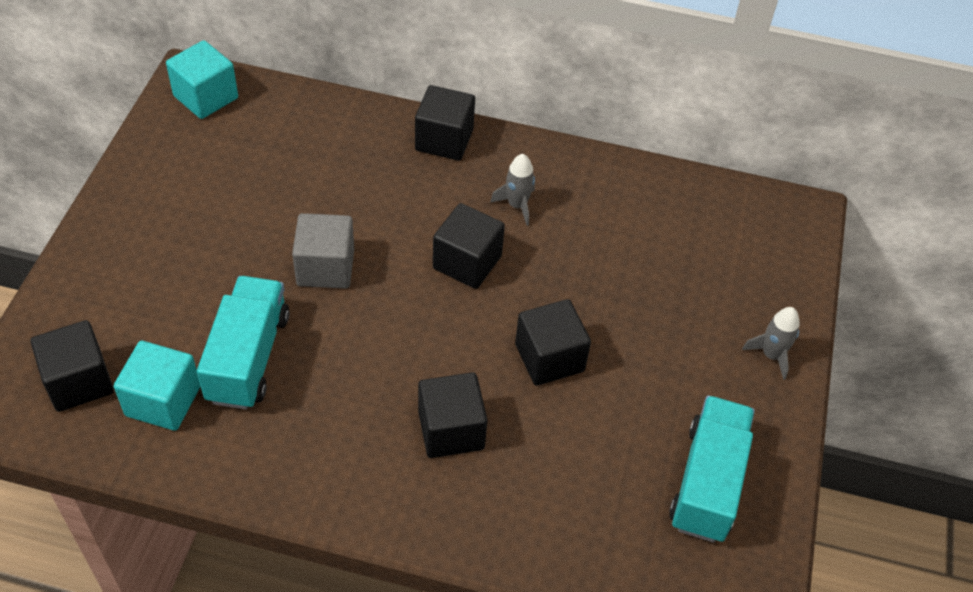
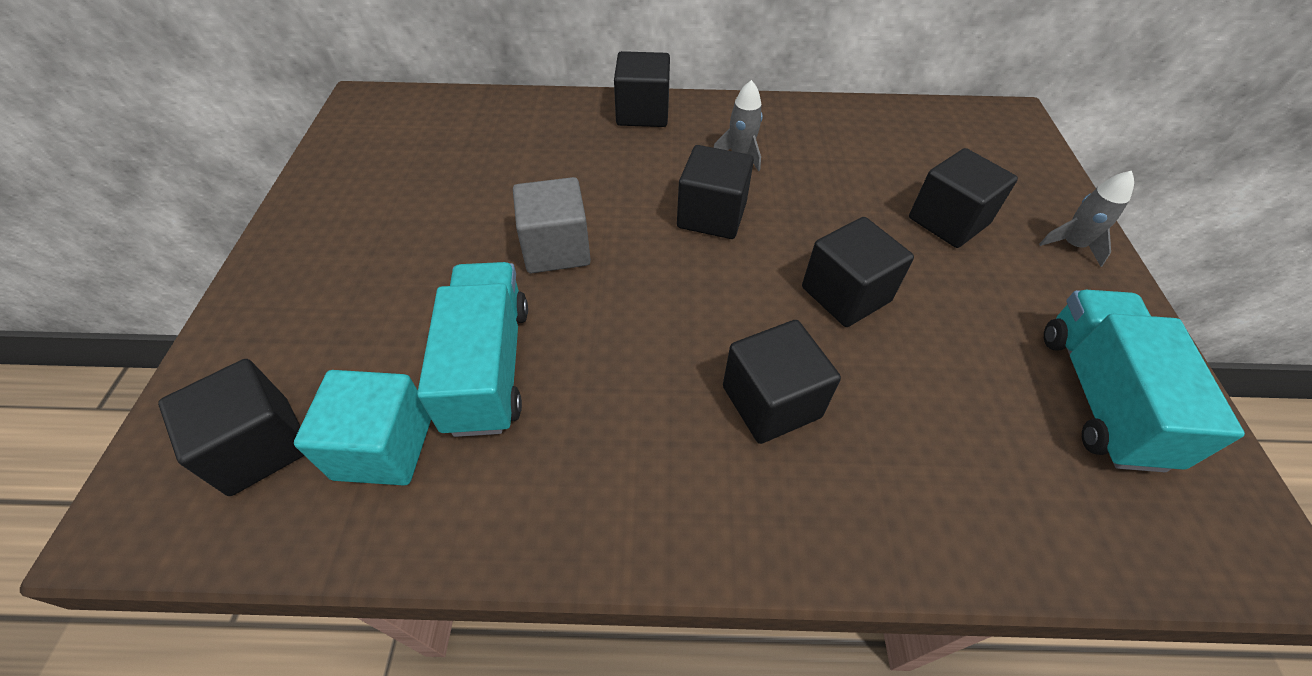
camera: 10 degrees left, 0 degrees up
(206, 97) = (383, 114): turquoise cube -> none
(674, 310) = (948, 221): none -> black cube

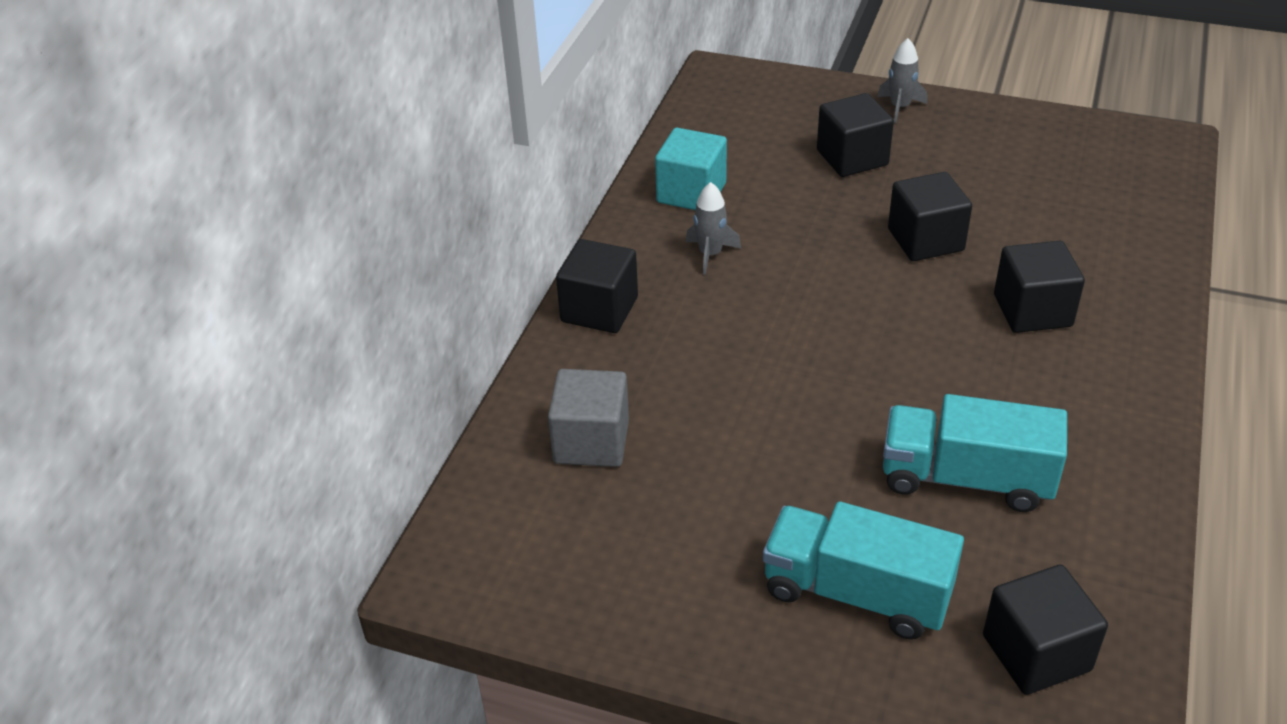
camera: 70 degrees left, 10 degrees down
(384, 447) = (1048, 558): turquoise cube -> turquoise cube (691, 193)
(556, 249) = (815, 412): grey cube -> grey cube (591, 441)
(711, 215) = (799, 294): black cube -> none
(1099, 397) = (1051, 154): turquoise truck -> turquoise truck (856, 593)

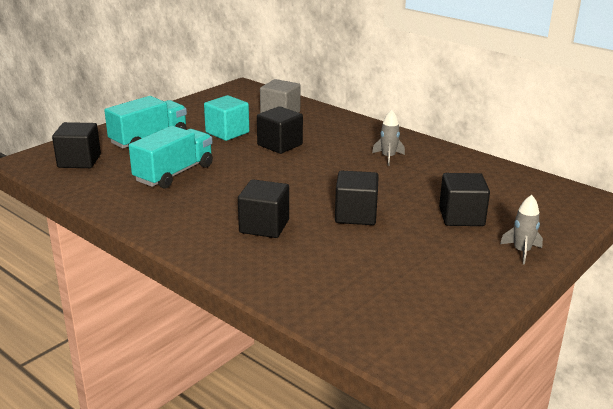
camera: 110 degrees right, 15 degrees down
(599, 309) = (364, 128): black cube -> black cube (280, 145)
(691, 193) = (450, 164): turquoise cube -> turquoise cube (227, 132)

